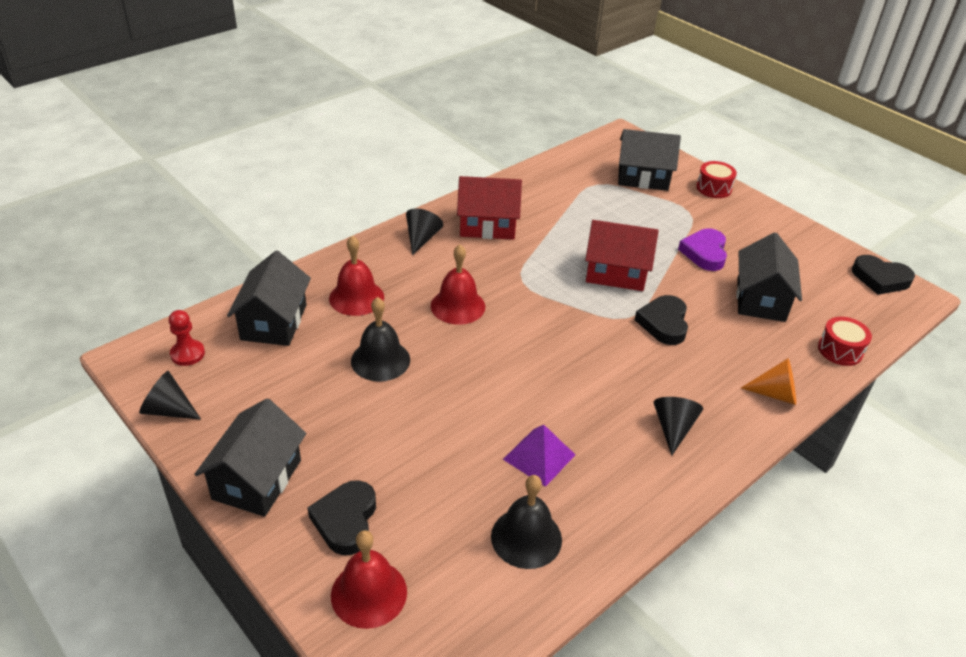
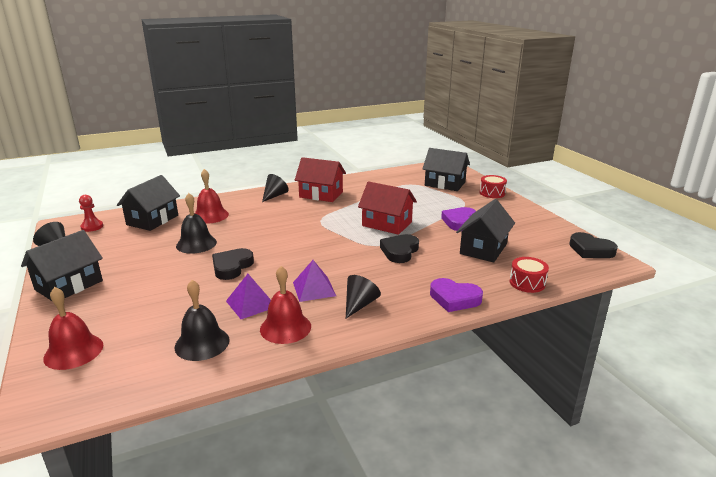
camera: 20 degrees right, 15 degrees down
(346, 520) = (98, 313): black heart -> black heart (232, 267)
(458, 306) = (268, 226): red bell -> red bell (285, 327)
(600, 413) = (314, 289): none -> purple pyramid
(775, 394) = (454, 298): orange cone -> purple heart

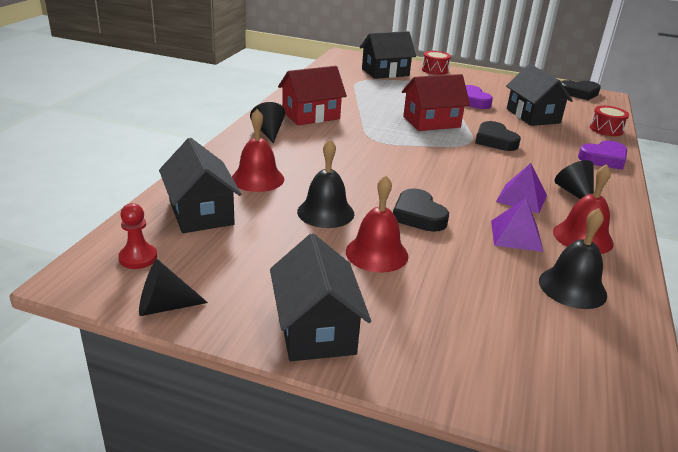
camera: 50 degrees left, 5 degrees up
(73, 351) = (512, 374): red bell -> red bell (376, 253)

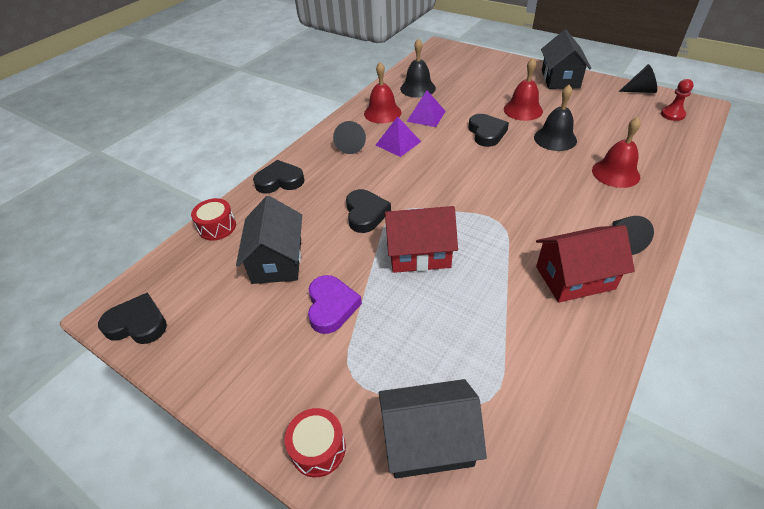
camera: 160 degrees left, 15 degrees up
(201, 213) = (649, 143): black house -> none
(603, 159) = (279, 181): purple heart -> black heart

